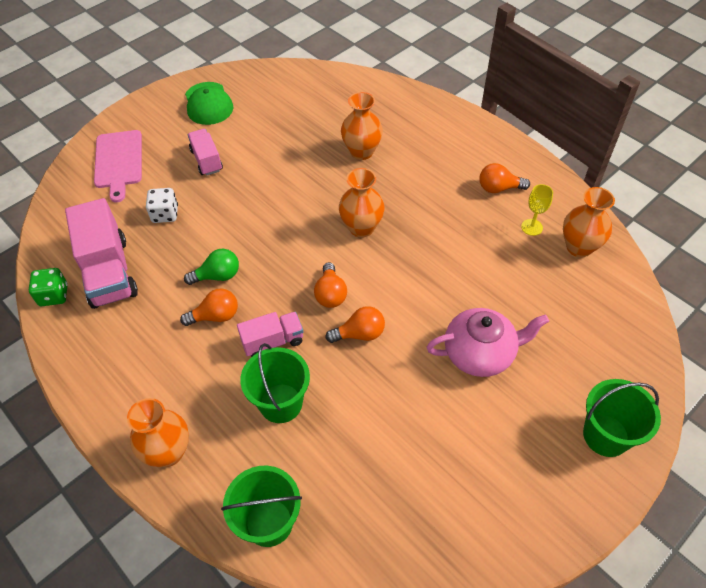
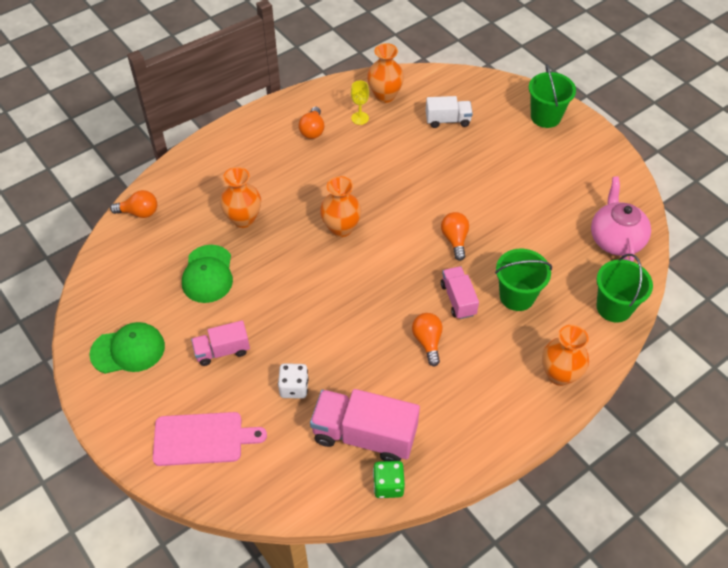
camera: 85 degrees left, 0 degrees up
(109, 272) = (364, 435): pink truck -> pink truck turned 150 degrees counterclockwise
(217, 276) = (381, 340): green light bulb -> none
(291, 138) = (208, 274): none -> green cap
(330, 294) = (412, 256): orange light bulb -> orange light bulb (139, 212)
(480, 354) = (478, 169): pink teapot -> pink teapot (615, 239)
(557, 315) = (447, 120): none -> white truck

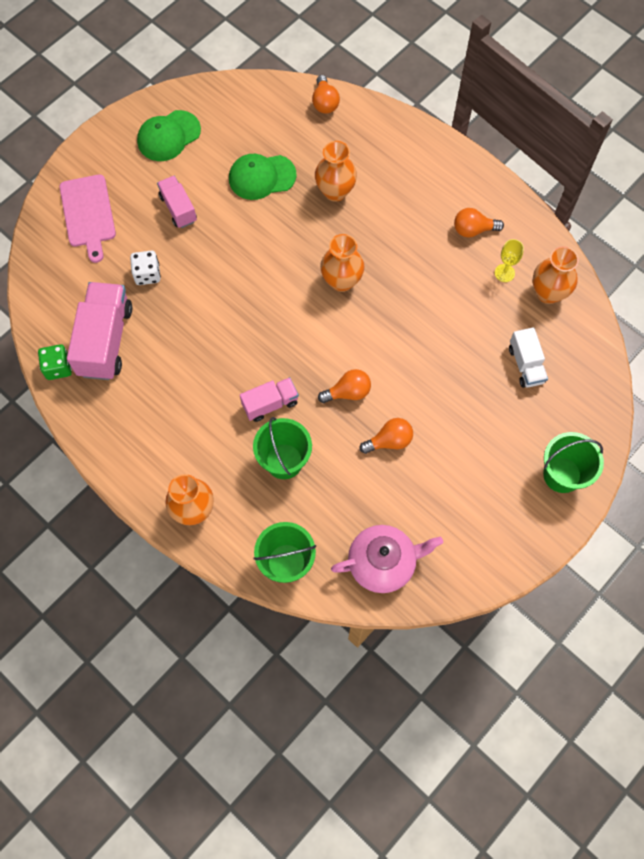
camera: 80 degrees right, 15 degrees up
(128, 350) = (168, 136): green cap -> green cap turned 75 degrees clockwise
(427, 341) = (214, 381): orange light bulb -> orange light bulb (389, 441)

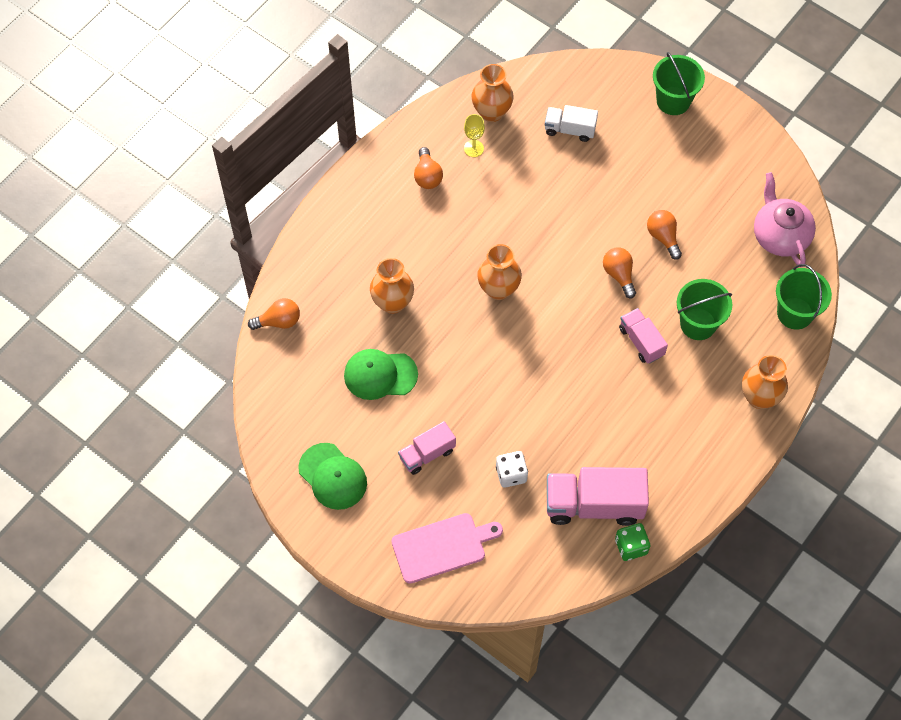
camera: 95 degrees left, 5 degrees down
(262, 177) = (380, 375): green cap -> green cap turned 105 degrees clockwise
(526, 365) = (570, 129): white truck -> white truck turned 150 degrees counterclockwise

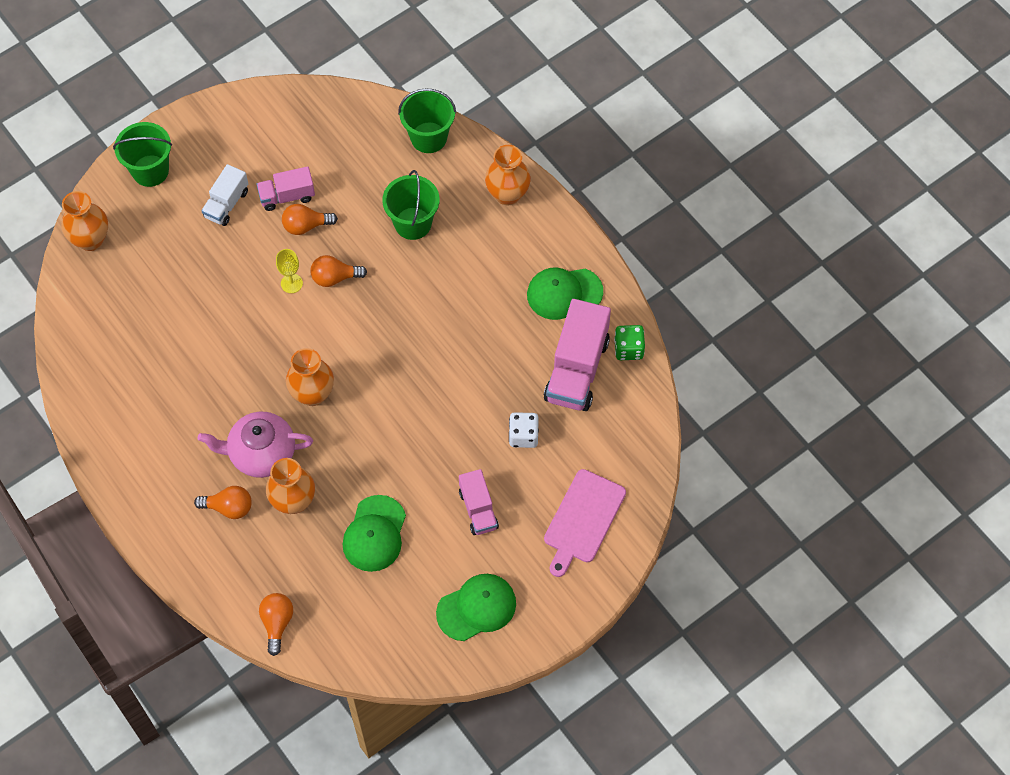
camera: 75 degrees left, 0 degrees up
(427, 176) = (151, 429): orange light bulb -> orange light bulb (229, 507)
(442, 547) = (583, 520): pink cutting board -> pink cutting board turned 150 degrees counterclockwise
(473, 148) = (134, 374): yellow goblet -> yellow goblet (291, 283)
(491, 112) = (96, 345): orange vase -> orange vase (90, 240)
(570, 129) = (147, 276): white truck -> white truck (226, 204)
(641, 341) = (415, 278): pink truck -> pink truck (287, 196)
(670, 474) = (564, 293): none -> green cap
(780, 236) = (341, 124): pink teapot -> pink teapot (261, 453)

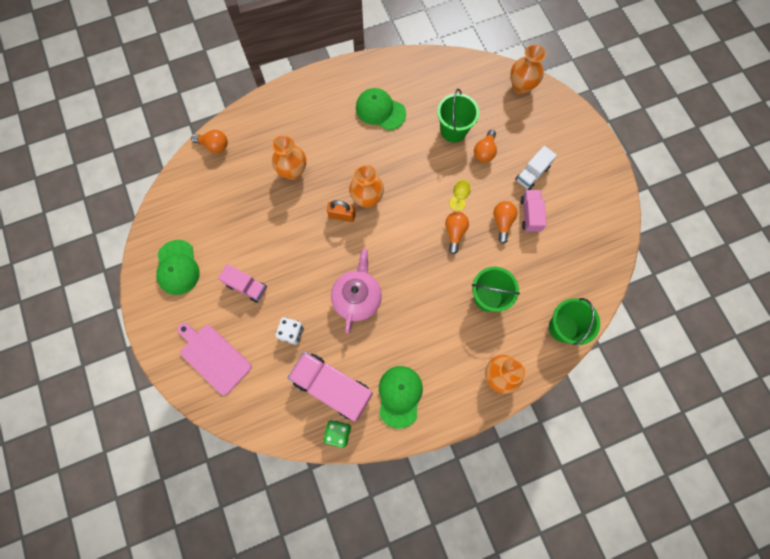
camera: 105 degrees right, 10 degrees up
(150, 171) = (569, 131): green bucket -> green bucket (453, 130)
(226, 204) = (532, 174): white truck -> white truck turned 90 degrees counterclockwise
(229, 507) = (301, 133): orange light bulb -> orange light bulb (484, 152)
(261, 453) = (333, 159): pink teapot -> pink teapot (357, 298)
(345, 419) = (342, 215): none -> orange padlock
(374, 534) = (253, 215): green cap -> green cap (380, 110)
(478, 509) = (246, 286): pink truck -> pink truck turned 150 degrees counterclockwise

